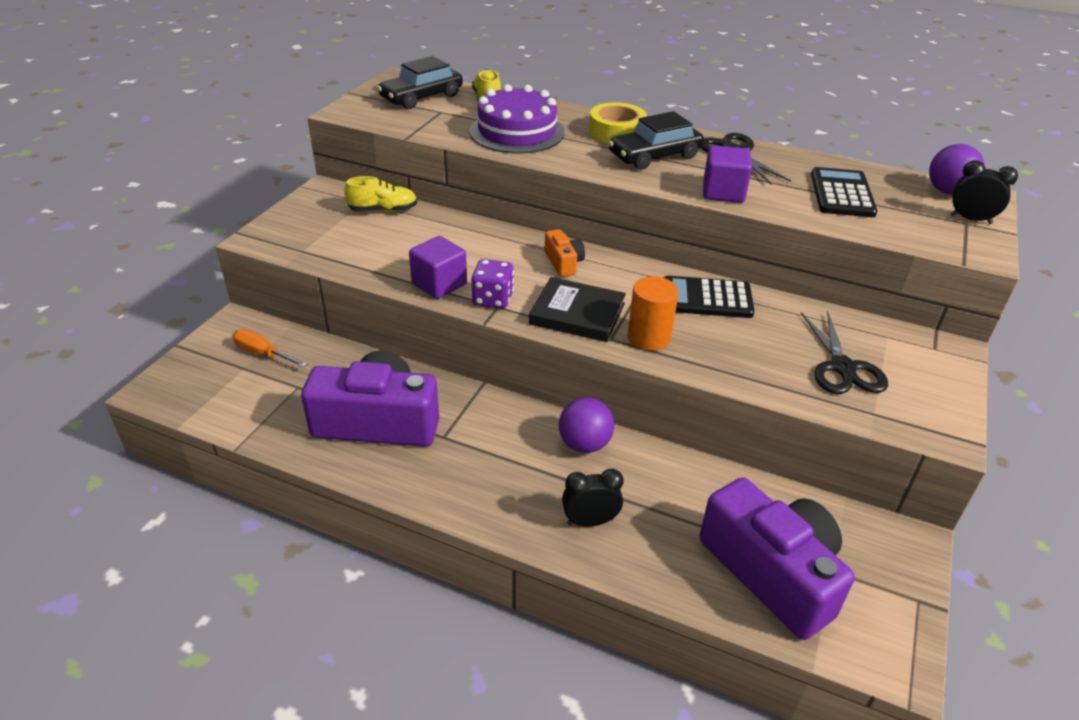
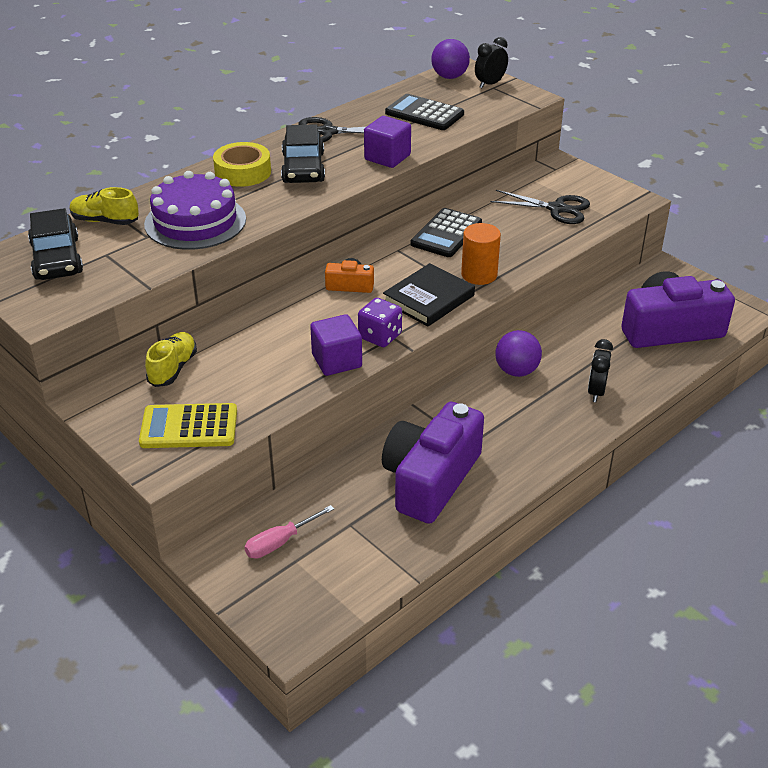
camera: 65 degrees left, 0 degrees up
(263, 353) = (280, 542): orange screwdriver -> pink screwdriver
(312, 237) = (189, 427): none -> yellow calculator

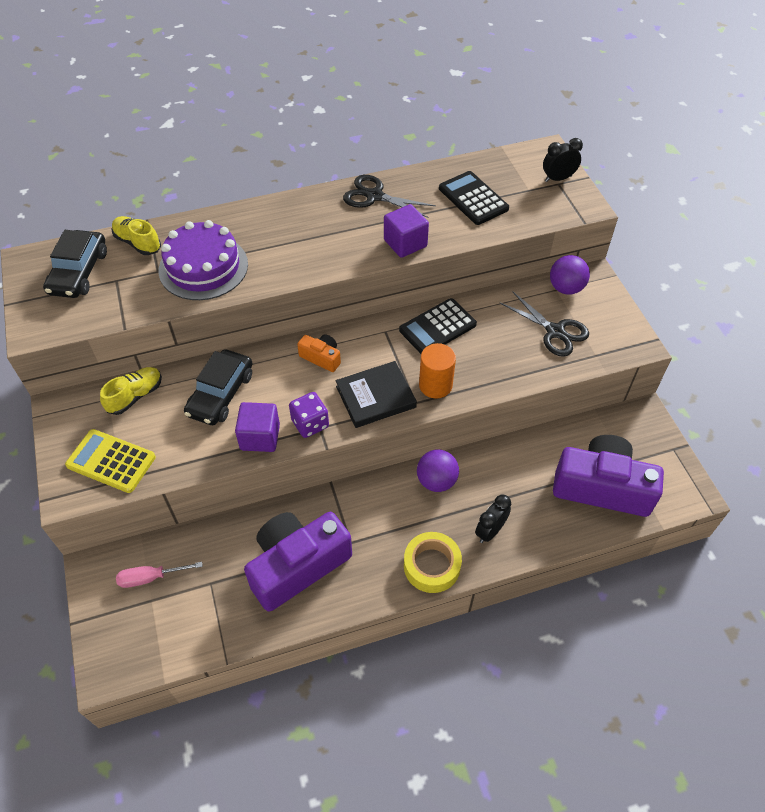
camera: 25 degrees right, 15 degrees up
(243, 172) = (275, 222): yellow tape -> yellow tape (432, 566)
(303, 168) = (327, 233): black car -> black car (221, 394)
(449, 77) = (526, 158): purple ball -> purple ball (566, 288)

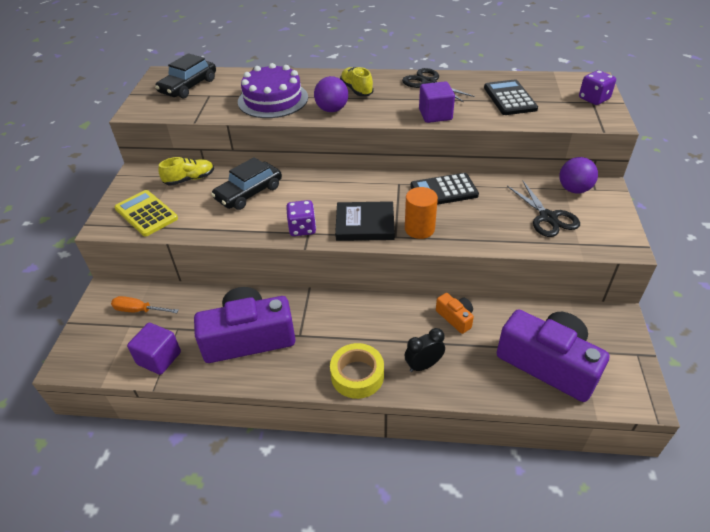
camera: 25 degrees right, 10 degrees down
(138, 243) = (238, 78): yellow shoe -> yellow shoe (356, 90)
(150, 578) = (138, 310): pink screwdriver -> orange screwdriver
(260, 437) = (259, 227): purple cube -> purple cube (159, 358)
(321, 357) = (338, 188): orange camera -> orange camera (455, 318)
(436, 481) = (396, 312): purple ball -> purple ball (332, 110)
(558, 178) = (594, 99): black clock -> purple dice

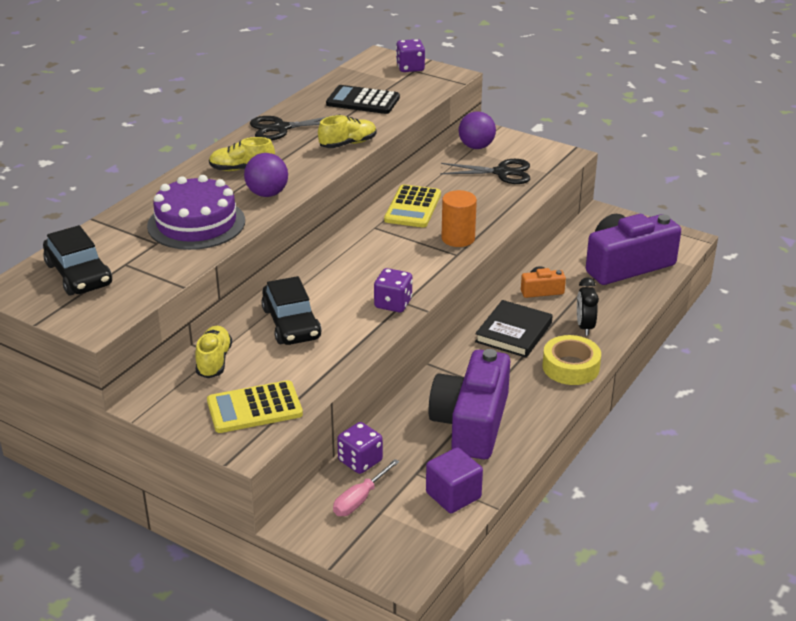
camera: 65 degrees left, 10 degrees down
(138, 310) = (360, 499): orange screwdriver -> pink screwdriver
(179, 295) = (360, 461): none -> purple dice
(365, 224) = (422, 265): black book -> black book (514, 332)
(435, 115) = (348, 144): purple cube -> yellow shoe
(444, 191) = (412, 207): black calculator -> yellow calculator

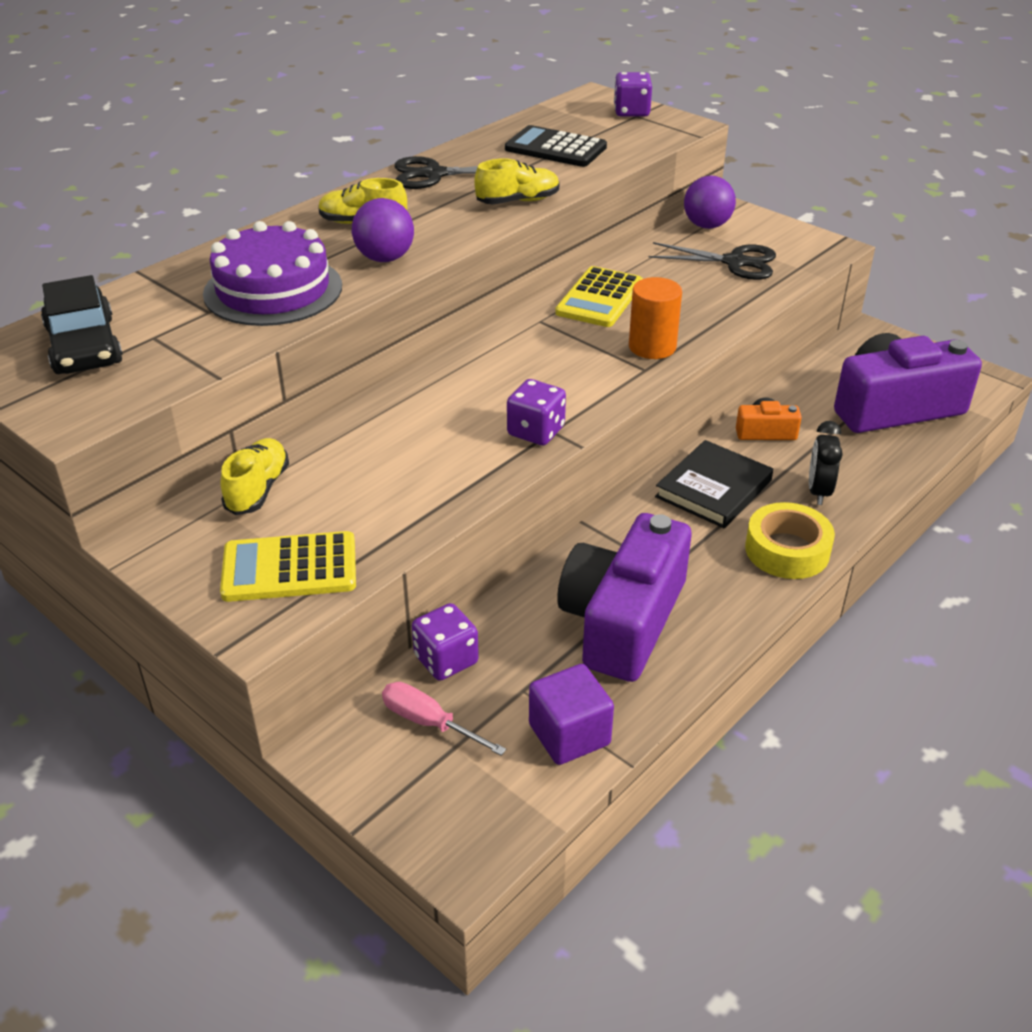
camera: 10 degrees right, 5 degrees up
(291, 323) = (383, 445): black car -> none
(360, 499) = (428, 722): pink screwdriver -> pink screwdriver turned 75 degrees clockwise

